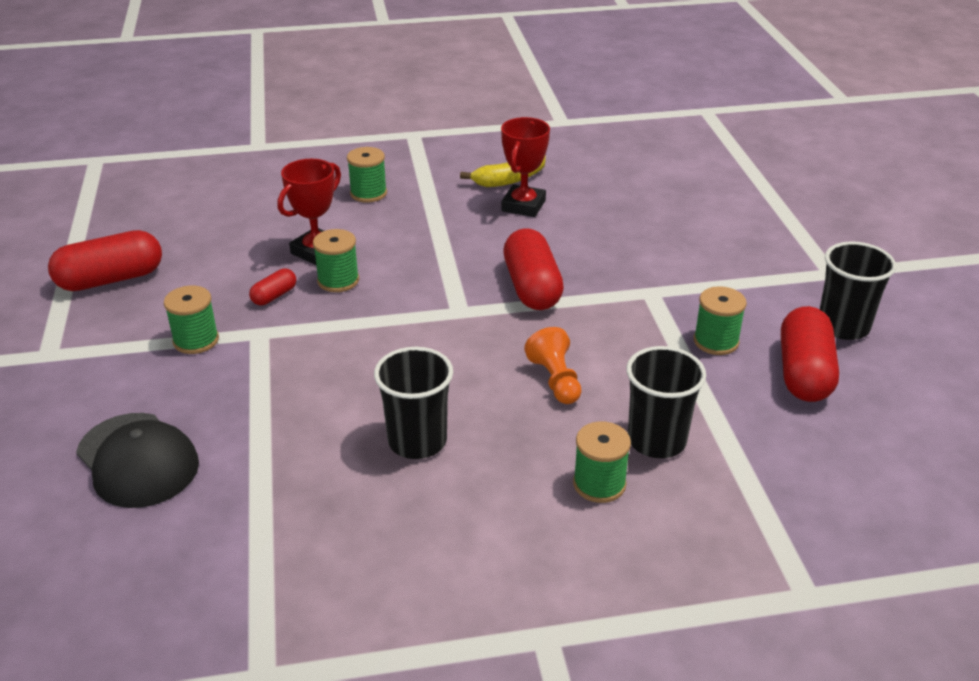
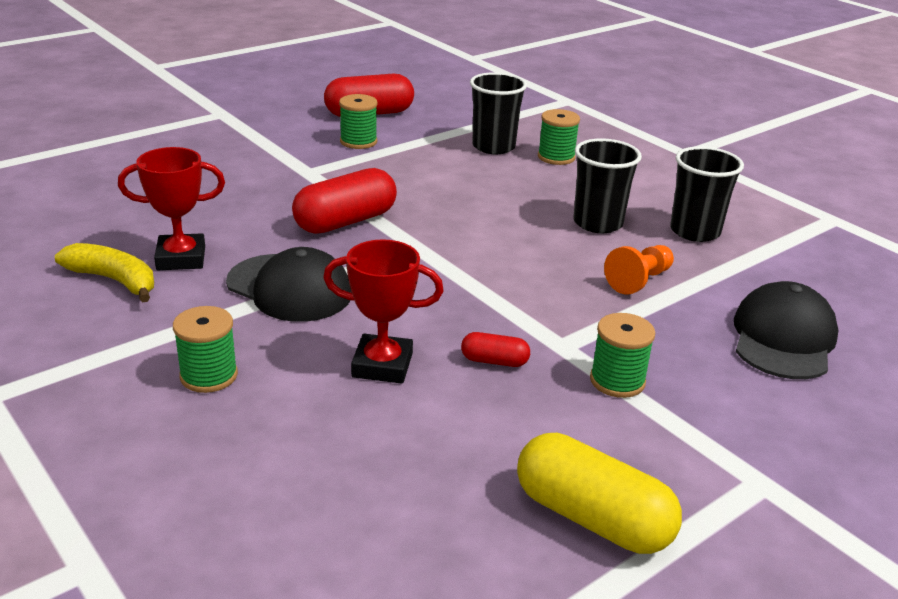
camera: 120 degrees left, 5 degrees down
(111, 279) = (592, 518): red capsule -> yellow capsule
(338, 281) = (428, 329): green spool -> none
(444, 239) = (290, 288): none -> black cap
(555, 380) = (468, 188): orange pawn -> orange pawn (639, 280)
(843, 326) = (299, 106): black cup -> black cup (695, 231)

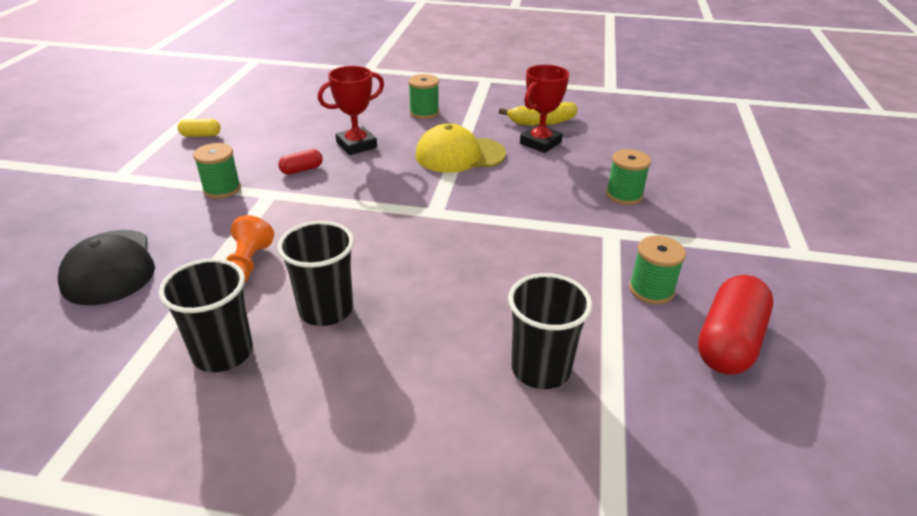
camera: 140 degrees right, 5 degrees up
(290, 288) = (459, 155): black cap -> yellow cap
(345, 221) = (508, 206): red capsule -> none
(556, 157) = (460, 395): green spool -> green spool (624, 195)
(592, 518) = (201, 135): yellow capsule -> yellow capsule, size x0.49

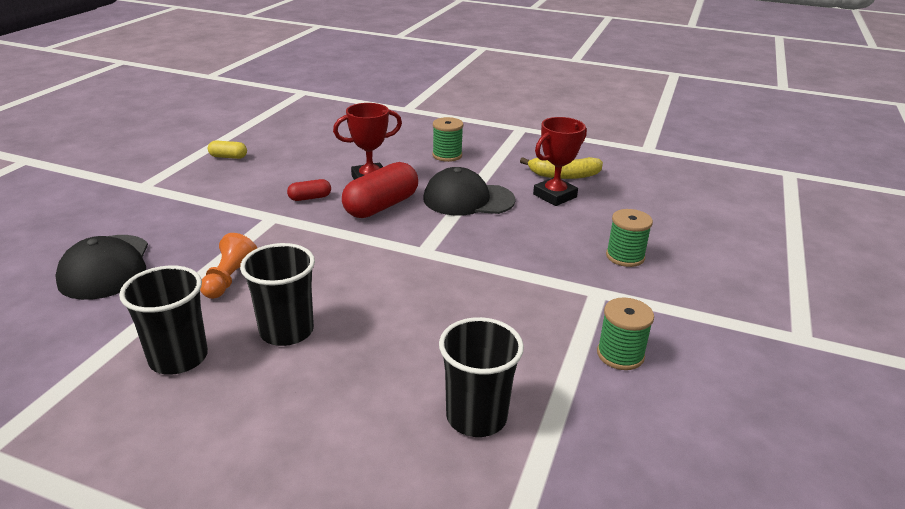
camera: 10 degrees right, 5 degrees down
(222, 189) = (230, 208): green spool -> none
(459, 155) = (468, 199): yellow cap -> black cap
(729, 342) = (686, 418): red capsule -> red capsule (381, 206)

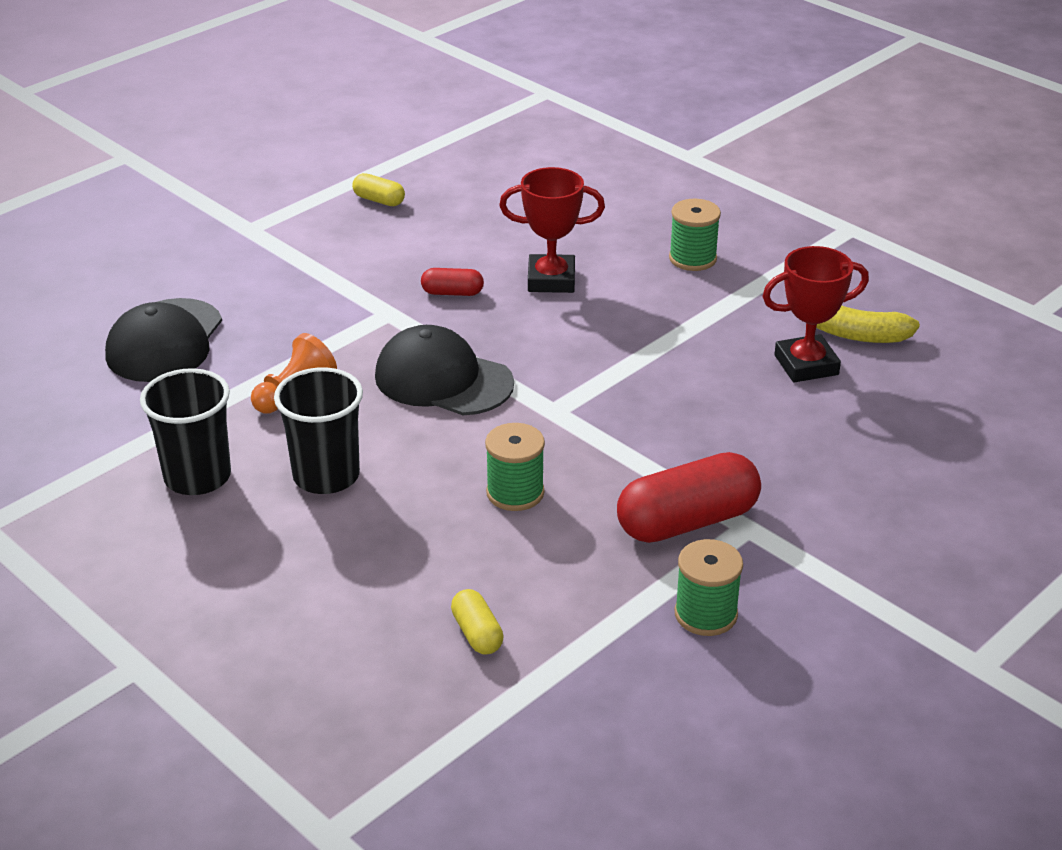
camera: 25 degrees right, 5 degrees up
(381, 206) = (541, 327): red capsule -> red capsule (687, 522)
(468, 199) = (670, 343): black cap -> black cap (443, 380)
(476, 416) = (477, 633): black cup -> yellow capsule
(625, 256) = (830, 486): green spool -> green spool (515, 493)

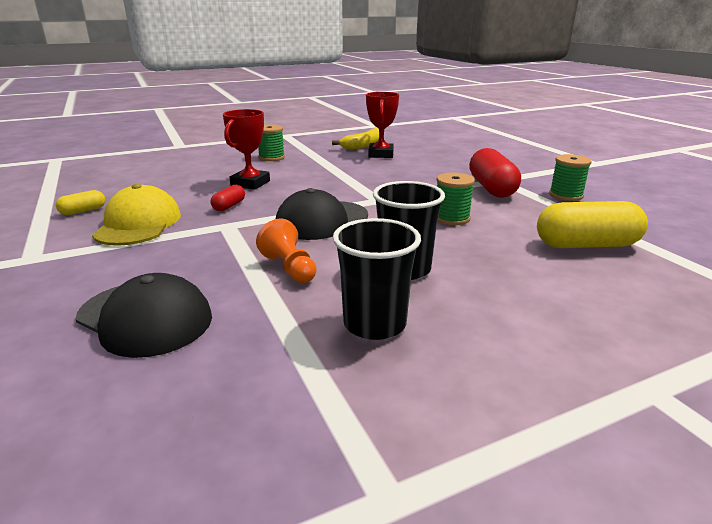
camera: 70 degrees left, 10 degrees down
(361, 252) = (138, 224): none -> yellow cap
(477, 633) = (586, 245): yellow capsule -> yellow capsule, size x2.04

